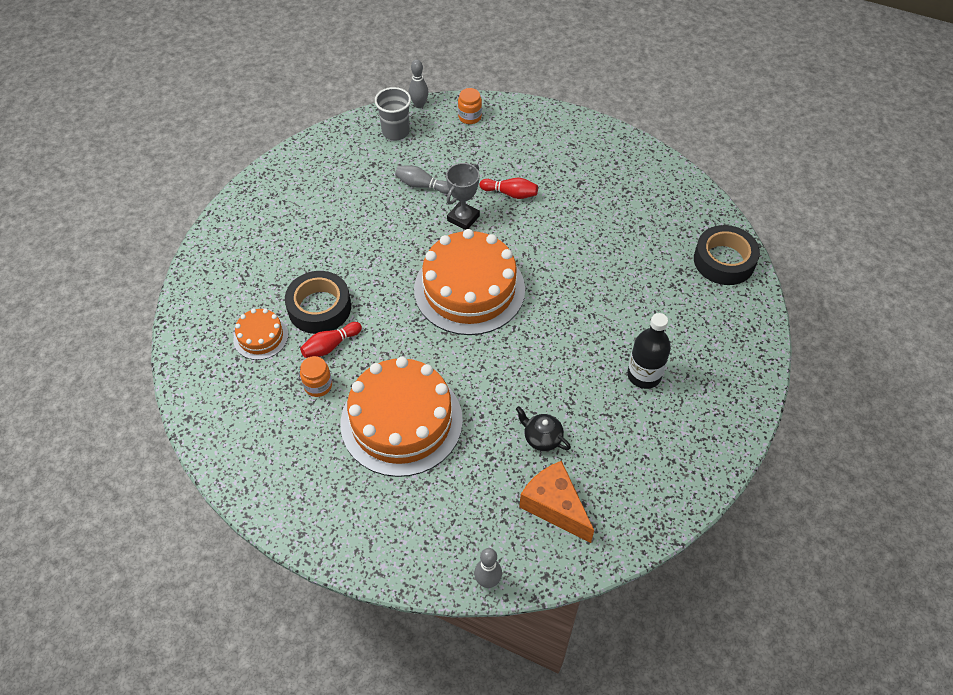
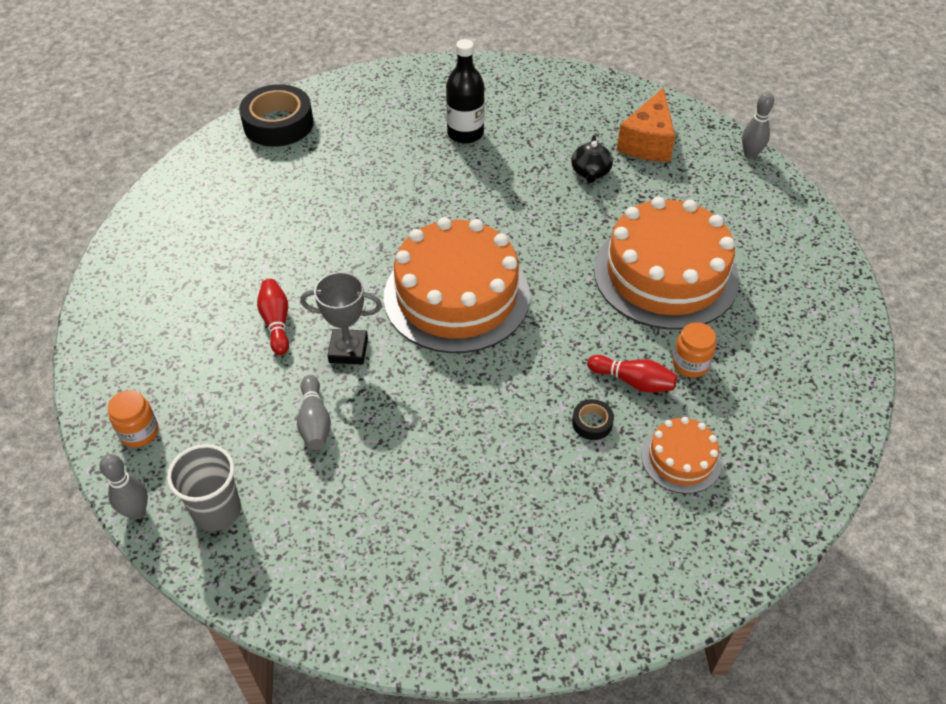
camera: 120 degrees left, 5 degrees down
(319, 307) = (592, 423): black tape -> black tape, size x0.44

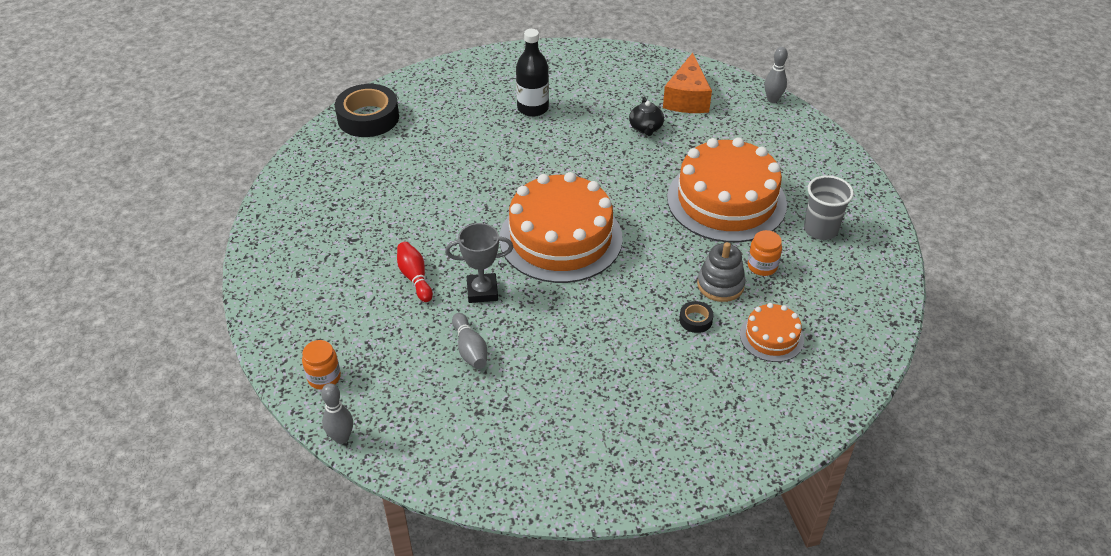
camera: 10 degrees left, 5 degrees down
(217, 511) = (409, 427): grey cup -> grey cup (820, 229)
(633, 381) = (720, 285): red bowling pin -> grey stacking toy

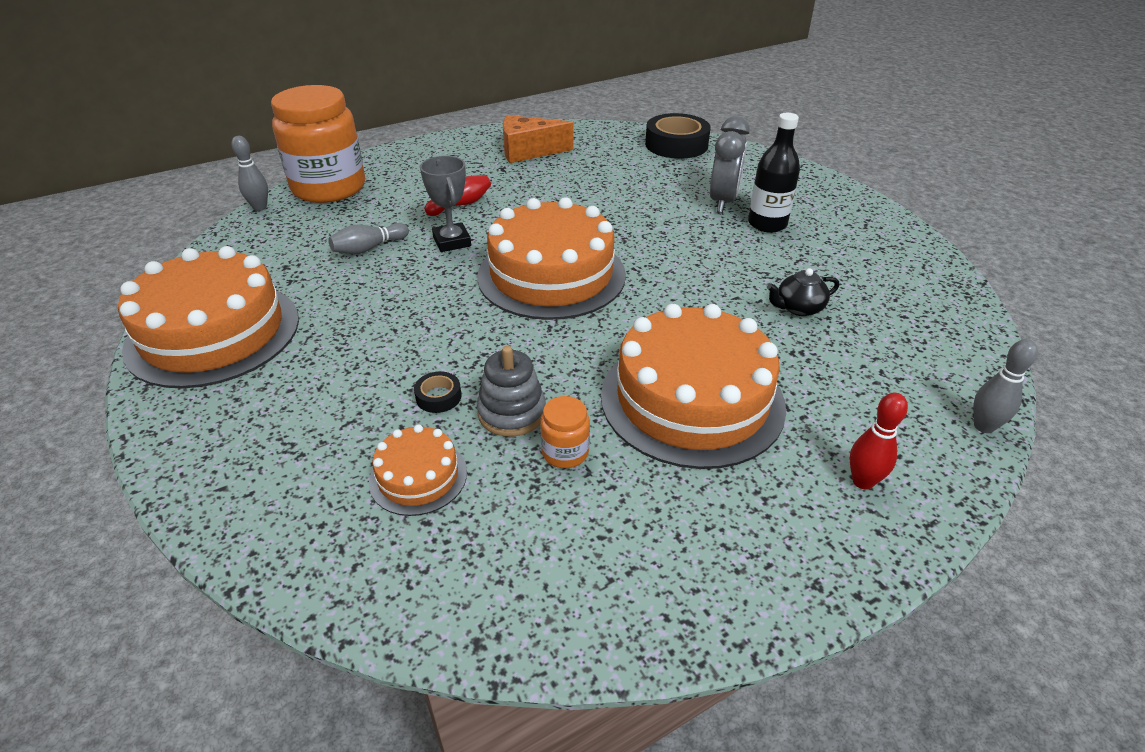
camera: 75 degrees right, 5 degrees down
(324, 377) = (329, 188): orange jar -> orange jar, size x2.47
(488, 120) = (723, 202): none -> grey clock
(574, 460) = (213, 333): none -> orange cake
(687, 98) = (897, 335): orange cheese -> orange cheese (528, 151)
(805, 156) = (862, 481): none -> red bowling pin
(820, 229) = (681, 517): grey cup -> none

